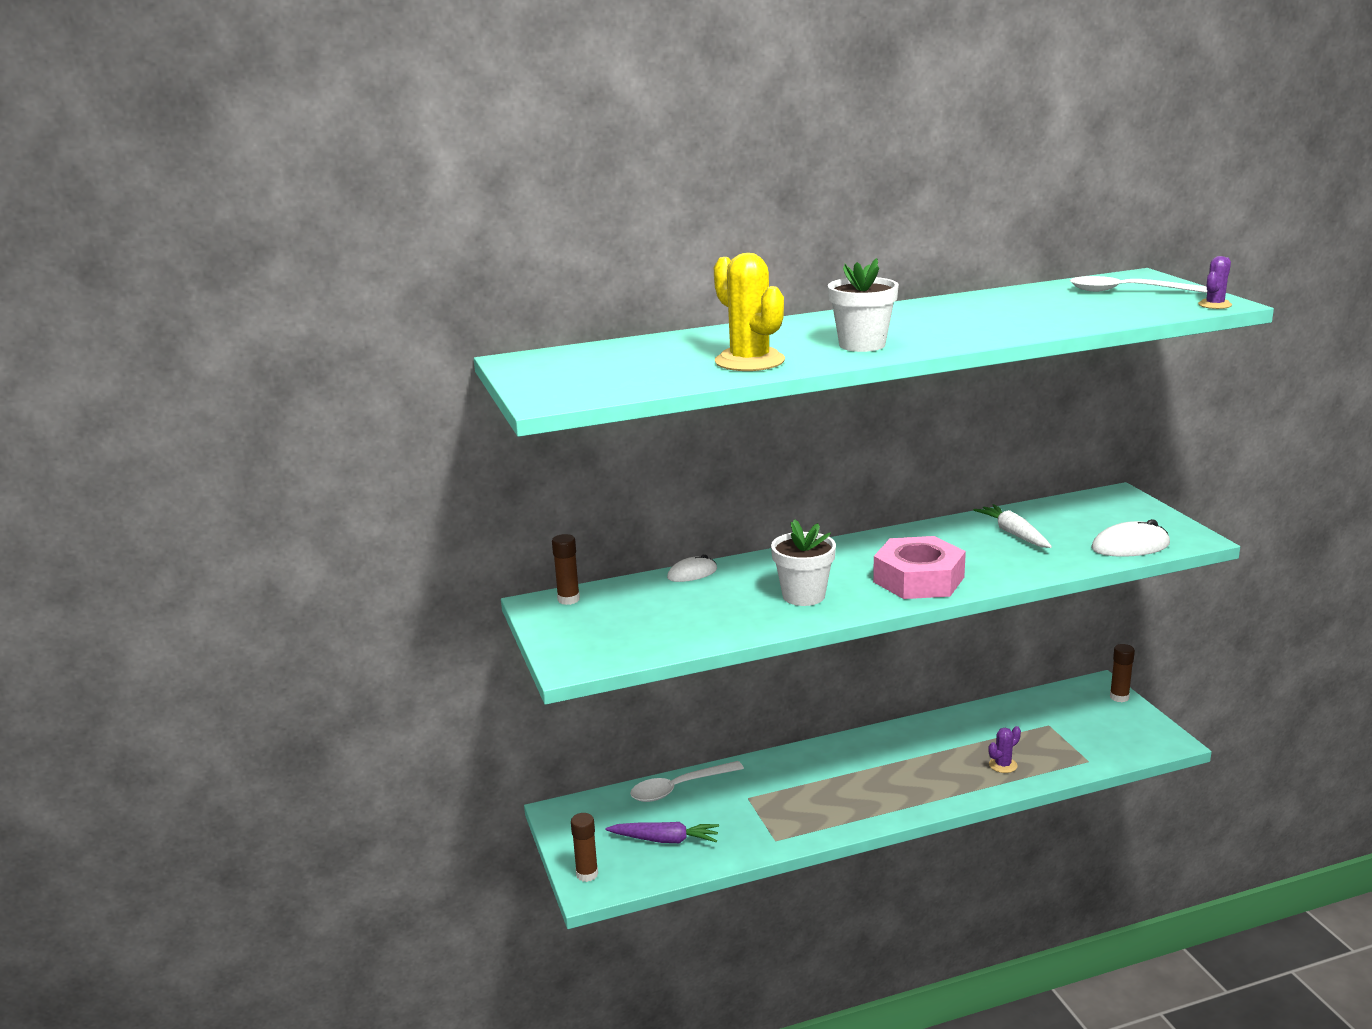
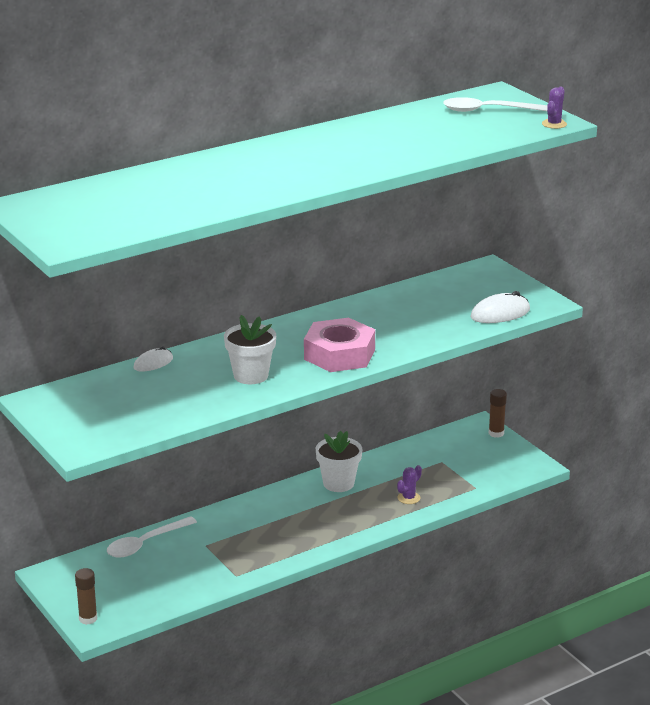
camera: 15 degrees left, 5 degrees up
(568, 599) = (56, 394): brown glue stick -> none
(665, 840) = (145, 585): purple carrot -> none
(749, 361) = (209, 198): yellow cactus -> none
(862, 345) = (292, 177): white flower pot -> white flower pot (338, 483)
(1014, 534) = (408, 308): white carrot -> none

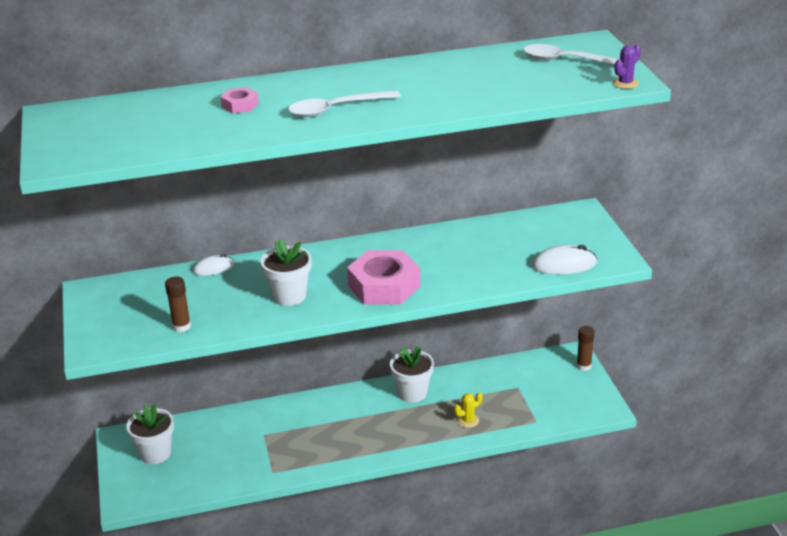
camera: 20 degrees right, 5 degrees up
(88, 619) = (125, 490): brown glue stick -> brown glue stick (181, 326)
(99, 581) = (155, 453): none -> white flower pot
(145, 543) = (214, 422): white spoon -> white spoon (336, 109)
(206, 178) = (240, 105): none -> pink nut
(408, 498) = (468, 420): purple cactus -> yellow cactus

